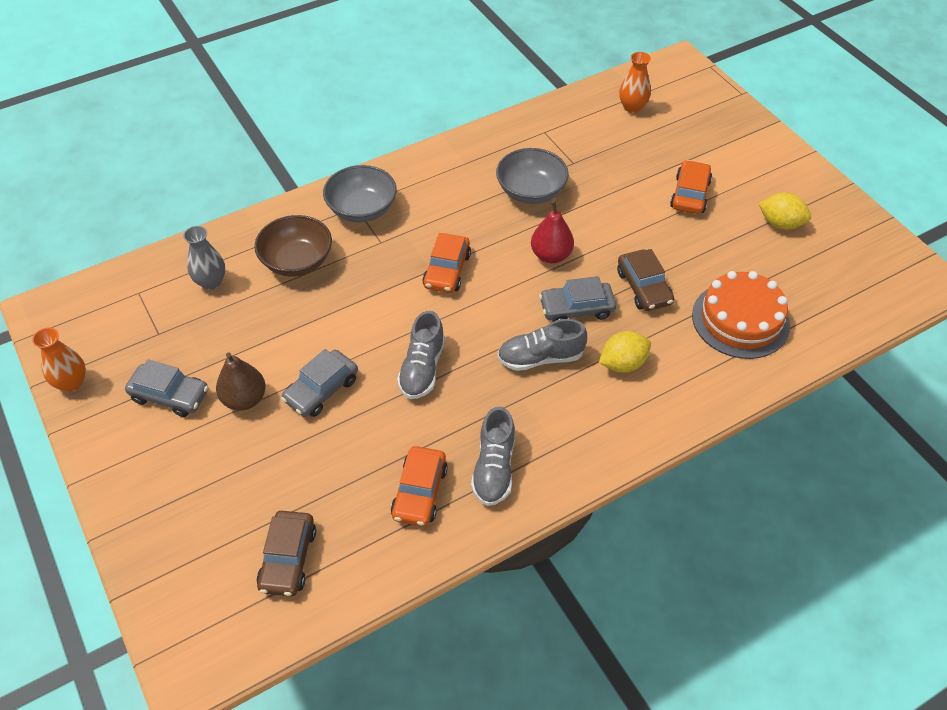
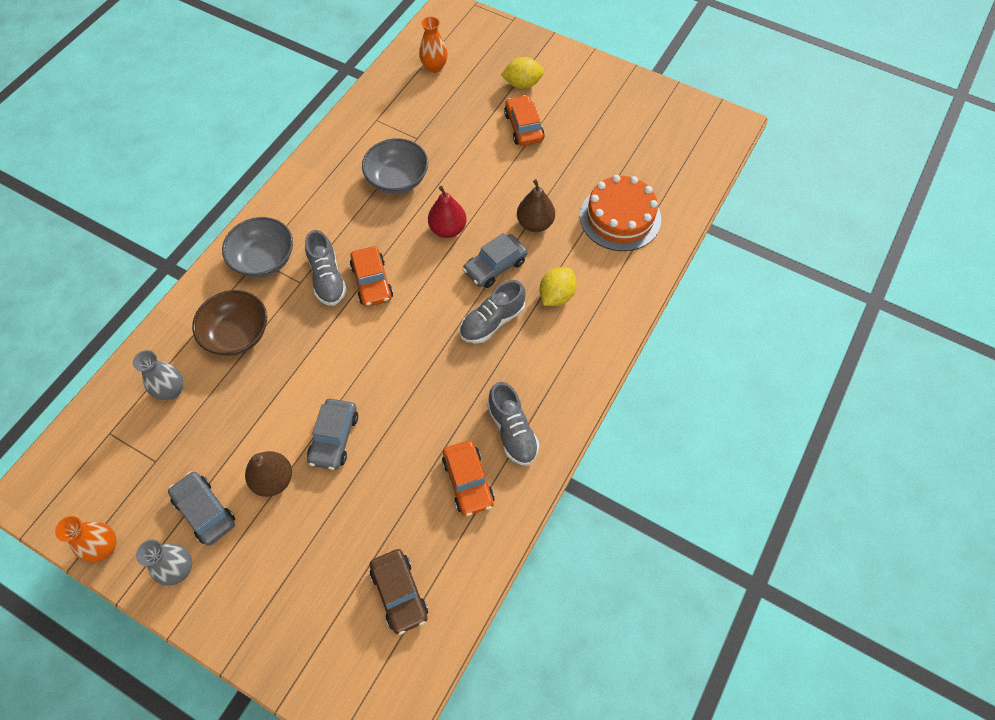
camera: 30 degrees left, 10 degrees up
(116, 433) = (179, 569): none -> grey vase
(170, 395) = (205, 511): grey car -> grey car turned 120 degrees counterclockwise
(422, 368) = (405, 377): grey shoe -> grey shoe (327, 278)
(644, 287) = (535, 223): brown car -> brown pear
(780, 224) = (604, 123): yellow lemon -> yellow lemon (522, 84)

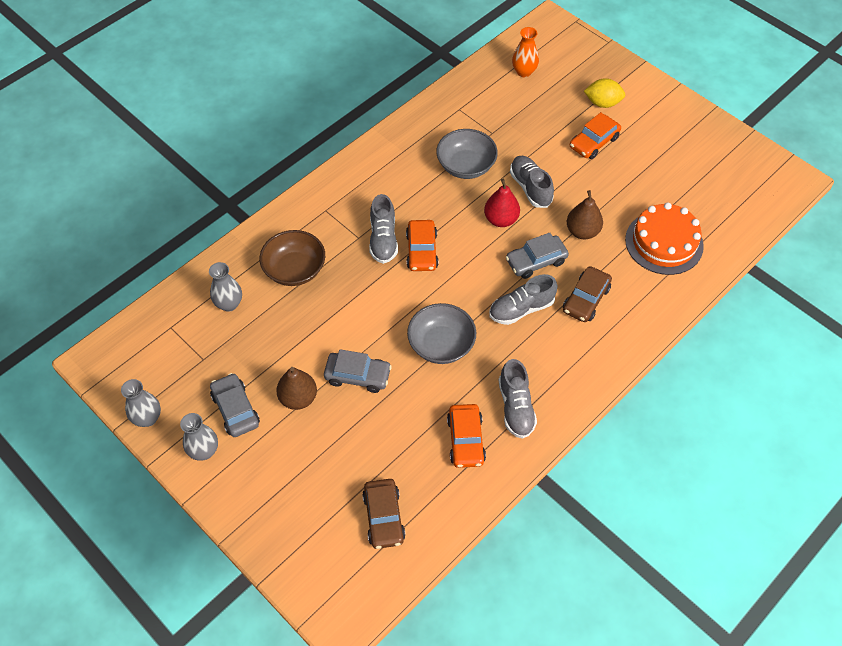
camera: 15 degrees right, 5 degrees down
(104, 547) = (147, 418): orange vase -> grey vase
(264, 259) = (331, 211): grey bowl -> grey bowl (441, 345)
(334, 438) = (358, 376): grey car -> grey car turned 105 degrees counterclockwise
(470, 188) = (530, 188): none -> grey shoe
(523, 127) = (594, 142): orange car -> orange car turned 135 degrees counterclockwise
(556, 295) = (586, 299): yellow lemon -> brown car

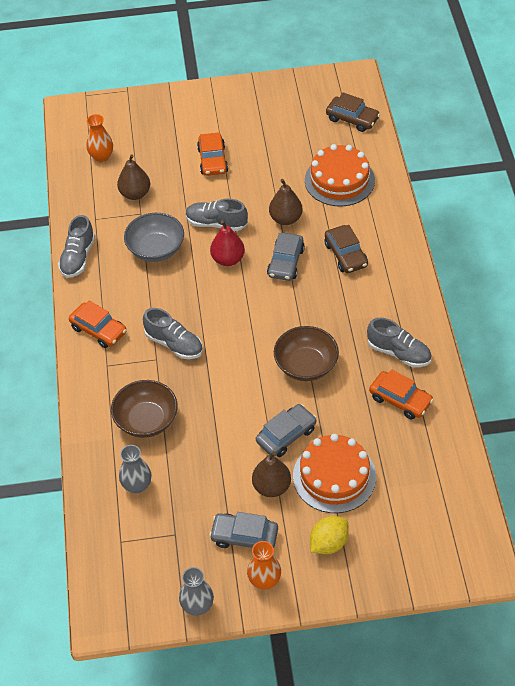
camera: 50 degrees left, 5 degrees down
(204, 451) = (264, 580): grey vase -> orange vase
(344, 438) = (334, 476): none -> orange cake
(384, 517) = (422, 490): brown car -> brown car (352, 119)
(422, 251) = (209, 326): orange car -> orange car (99, 330)
(441, 345) = (306, 365): grey bowl -> brown bowl
(508, 116) = (135, 194): none -> brown pear
(521, 309) = (319, 297): grey shoe -> grey shoe (78, 257)
(602, 103) = (182, 132): yellow lemon -> yellow lemon (329, 543)

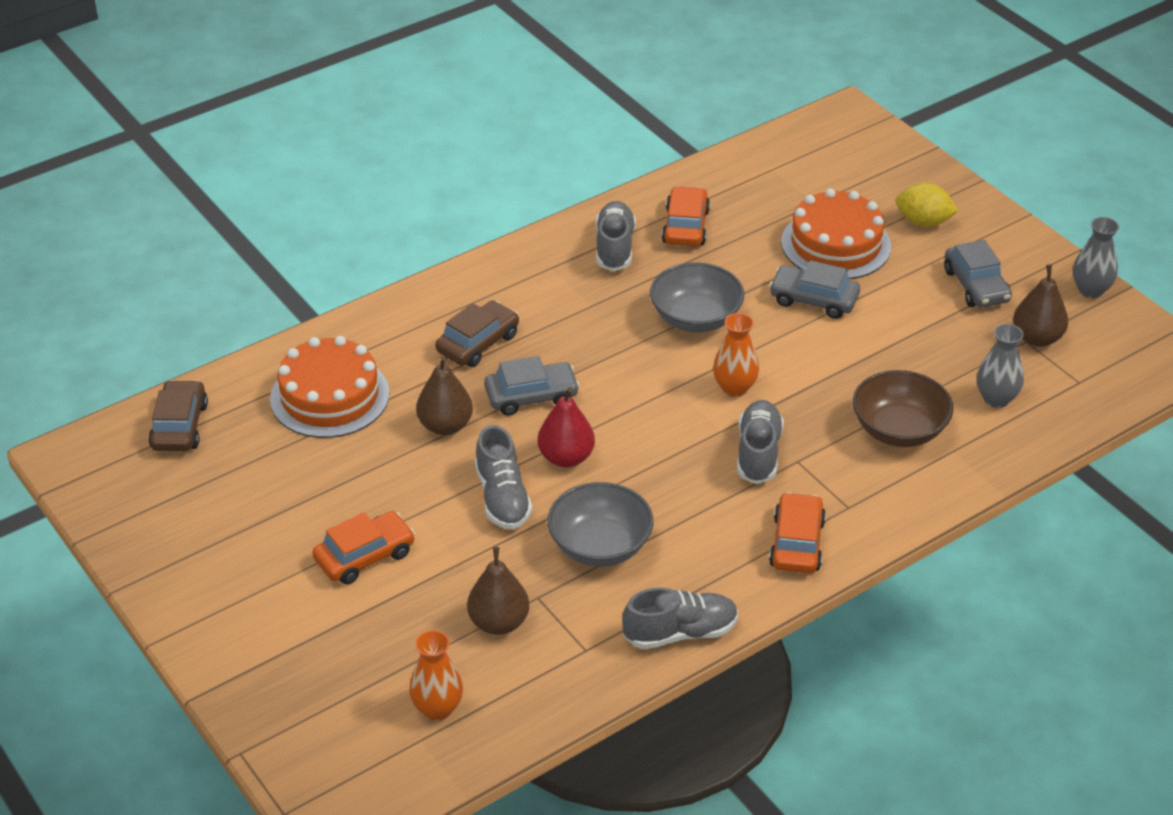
camera: 120 degrees left, 10 degrees down
(264, 580) = (1012, 253): orange vase -> orange vase (734, 388)
(271, 487) = (894, 287): brown pear -> brown pear (1037, 338)
(306, 365) = (695, 318): brown bowl -> grey bowl

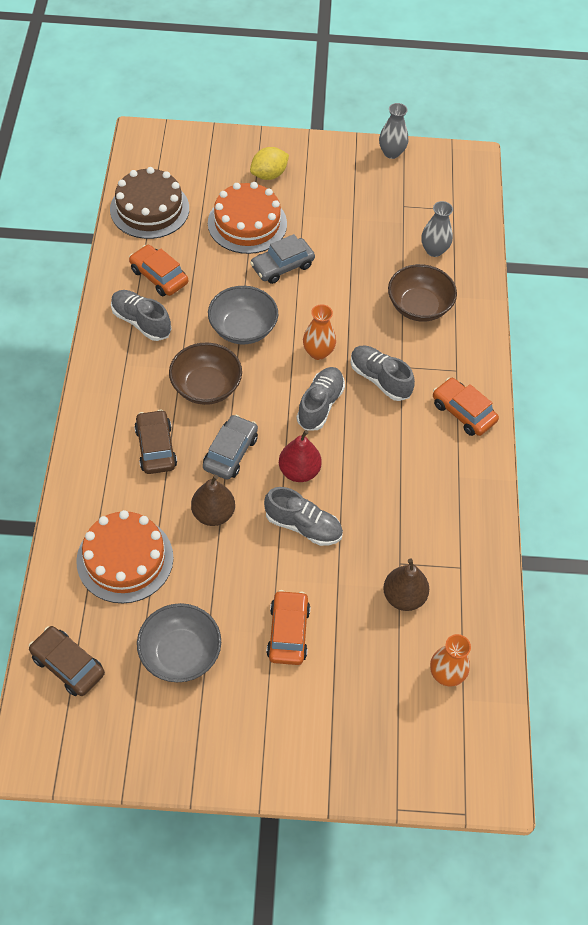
camera: 55 degrees left, 15 degrees up
(591, 334) = (206, 387): none -> brown bowl
(600, 546) = (386, 504): grey bowl -> grey bowl (180, 653)
(680, 633) = (484, 513): grey shoe -> grey shoe (320, 405)
(761, 172) = (149, 209): none -> brown cake
(976, 286) = (341, 192): grey car -> none
(1037, 338) = (405, 200): brown pear -> none

